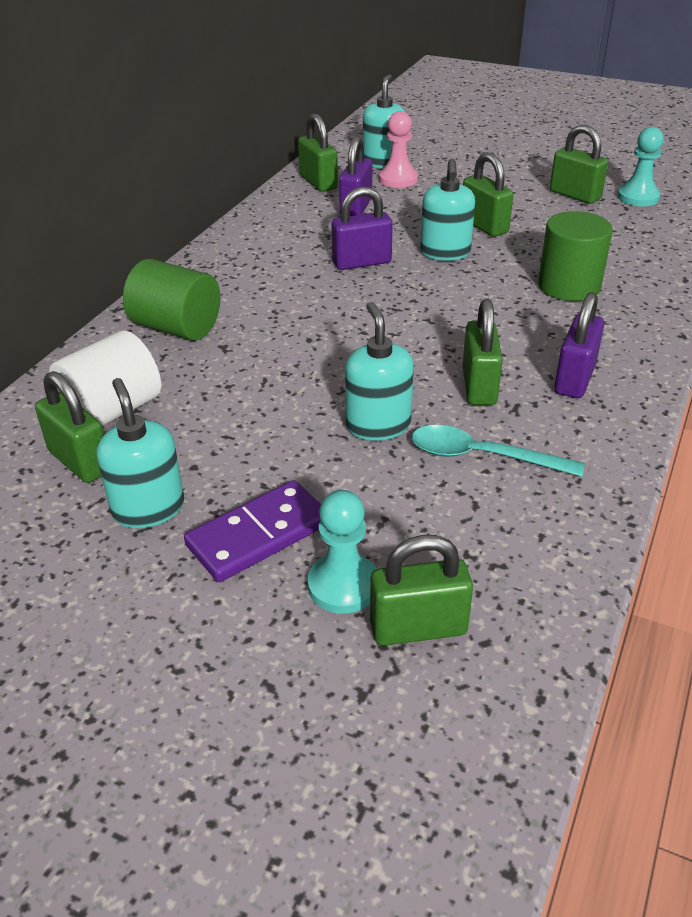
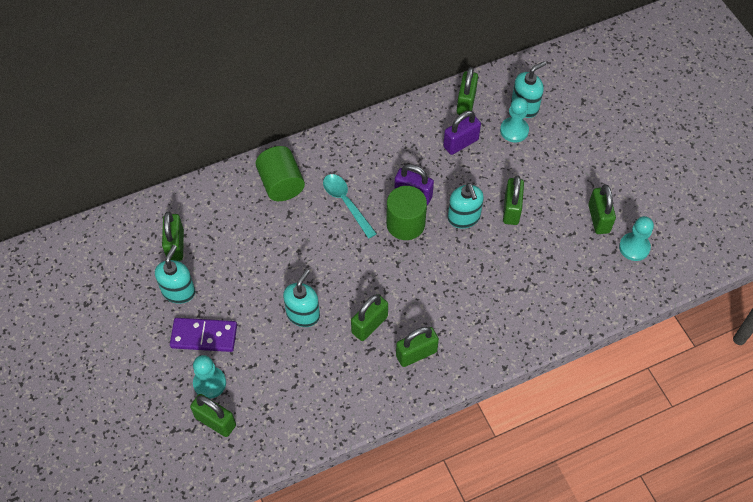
camera: 40 degrees right, 20 degrees up
(112, 410) = (210, 223): white cylinder -> none
(398, 179) = (514, 130): pink pawn -> turquoise pawn
(445, 253) = (464, 218): turquoise soap dispenser -> turquoise soap dispenser turned 60 degrees counterclockwise
(482, 456) = (324, 364): turquoise spoon -> turquoise spoon (346, 203)
(569, 286) = (495, 291): green cylinder -> green cylinder (405, 224)
(574, 379) = (416, 354): purple padlock -> green padlock

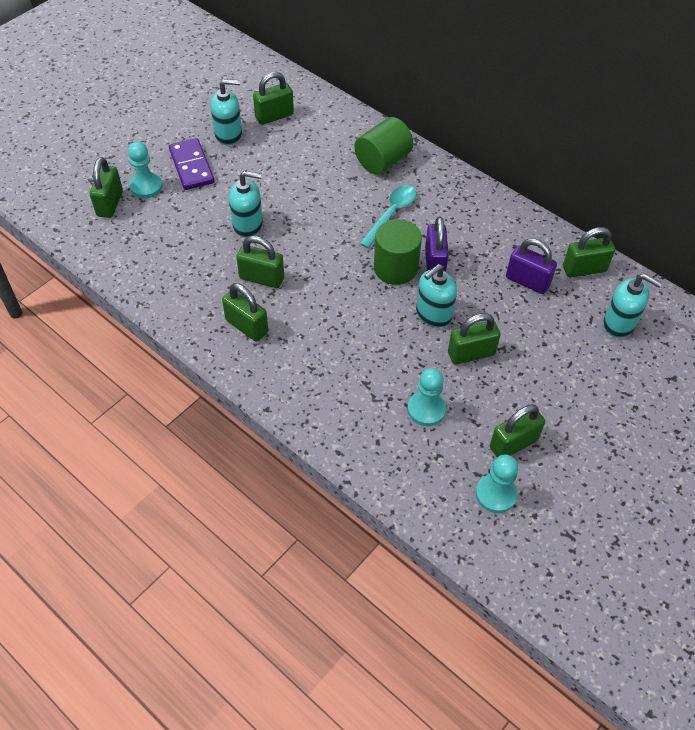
camera: 65 degrees right, 5 degrees down
(514, 130) = (579, 324): turquoise pawn -> turquoise pawn (426, 409)

